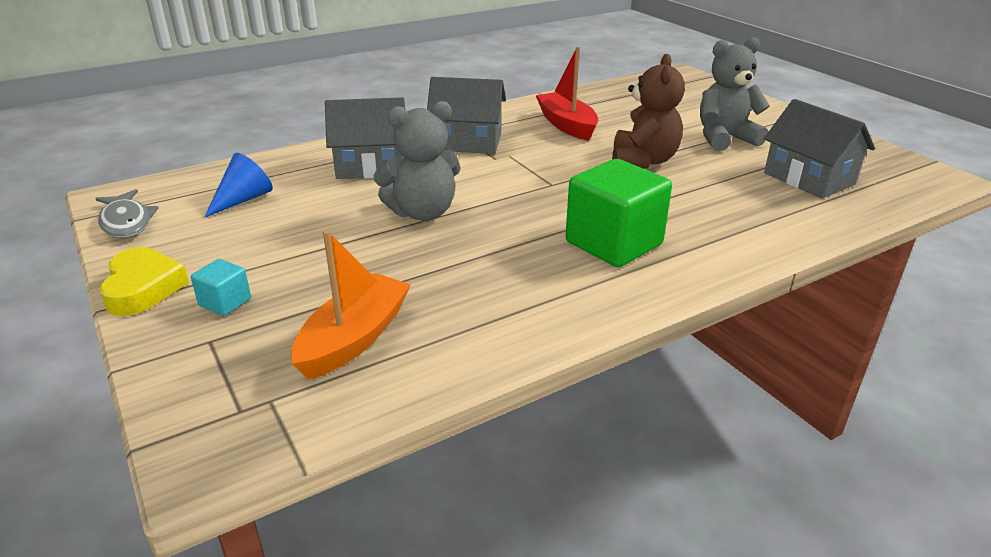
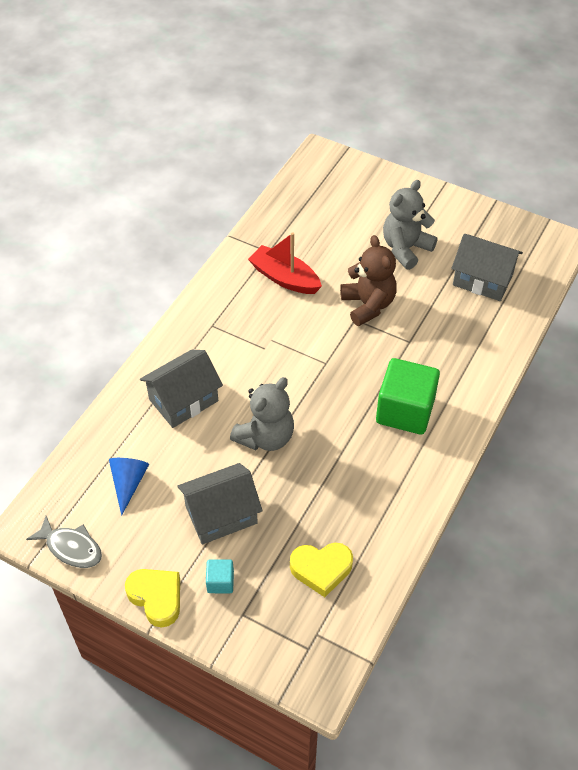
camera: 30 degrees left, 20 degrees up
(354, 338) = (321, 569): orange boat -> yellow heart
(467, 142) = (228, 336): grey house -> grey house (221, 514)

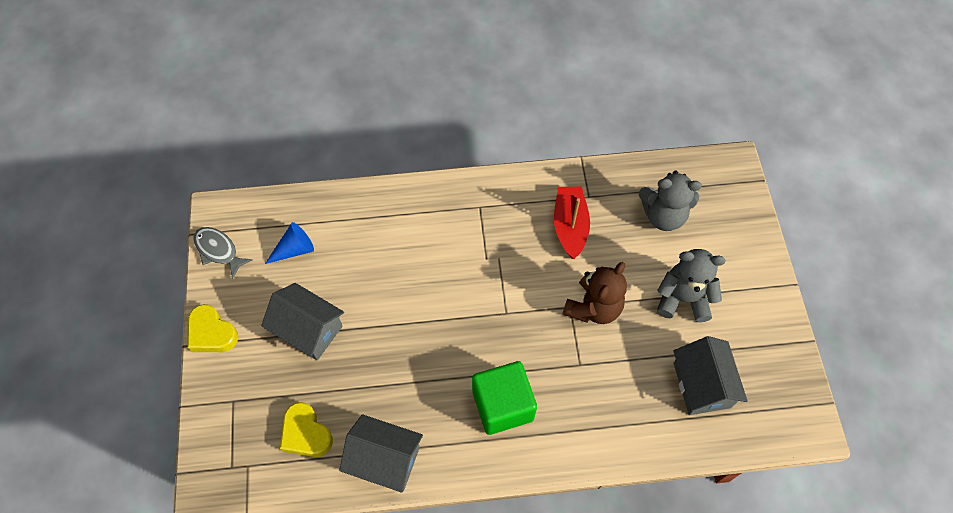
camera: 55 degrees right, 10 degrees up
(71, 548) = (218, 250): grey fish -> grey fish turned 135 degrees clockwise
(156, 598) = (212, 333): yellow heart -> yellow heart turned 120 degrees clockwise
(183, 400) = (393, 235): grey house -> grey house (384, 460)
(220, 582) = (250, 367): turquoise cube -> none
(265, 437) = (400, 315): grey teddy bear -> grey teddy bear (663, 215)

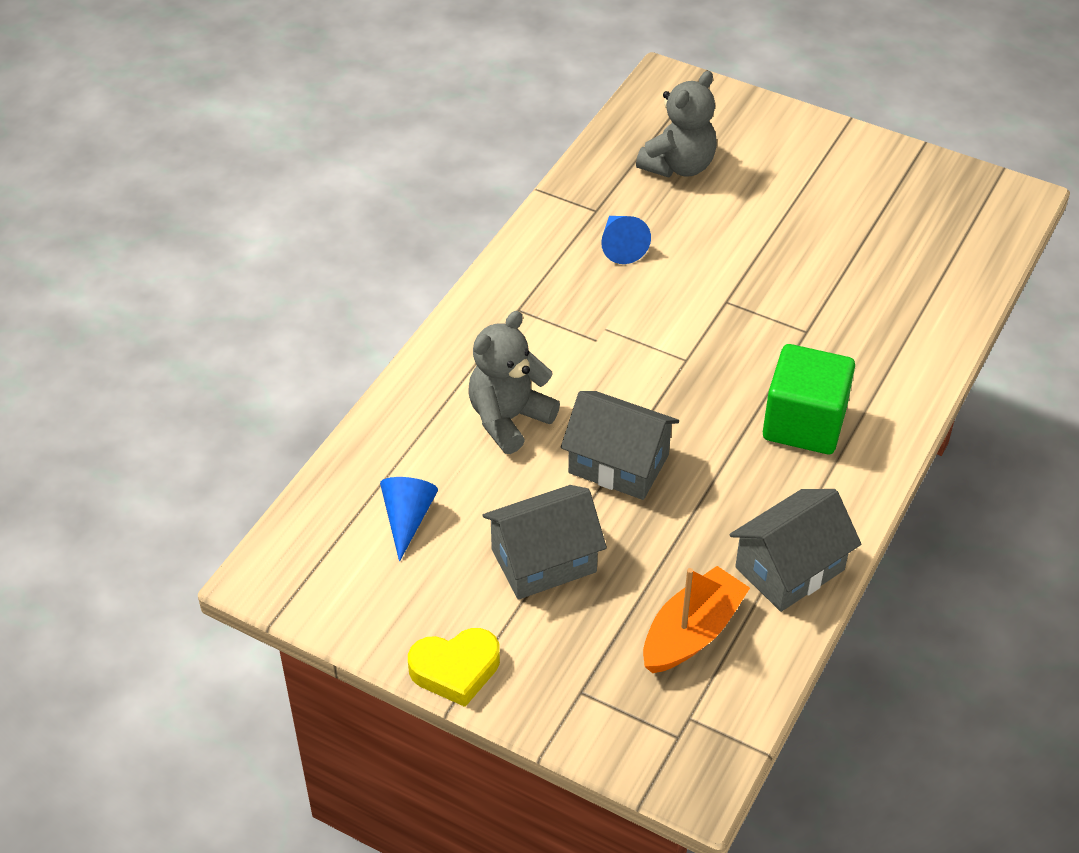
camera: 55 degrees left, 15 degrees down
(218, 250) = (329, 604): grey fish -> none
(306, 433) = (692, 632): yellow heart -> orange boat
(570, 226) = (621, 246): red boat -> blue cone
(593, 307) = (744, 282): brown teddy bear -> none
(683, 298) = (796, 207): grey teddy bear -> grey teddy bear (509, 419)
(701, 385) = (910, 249): grey house -> grey house (618, 464)

